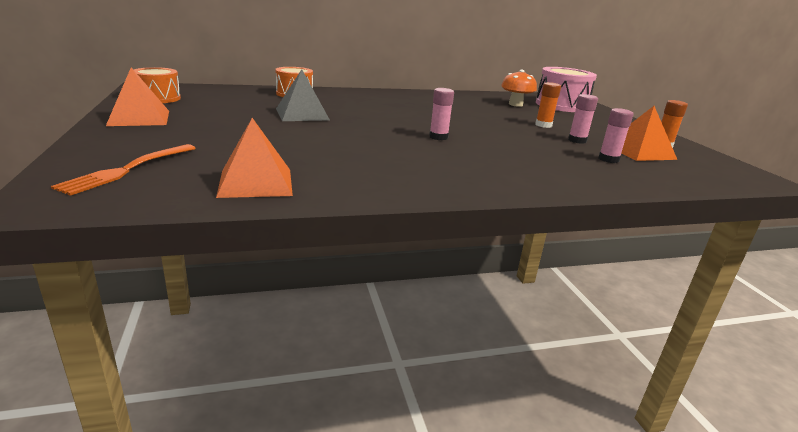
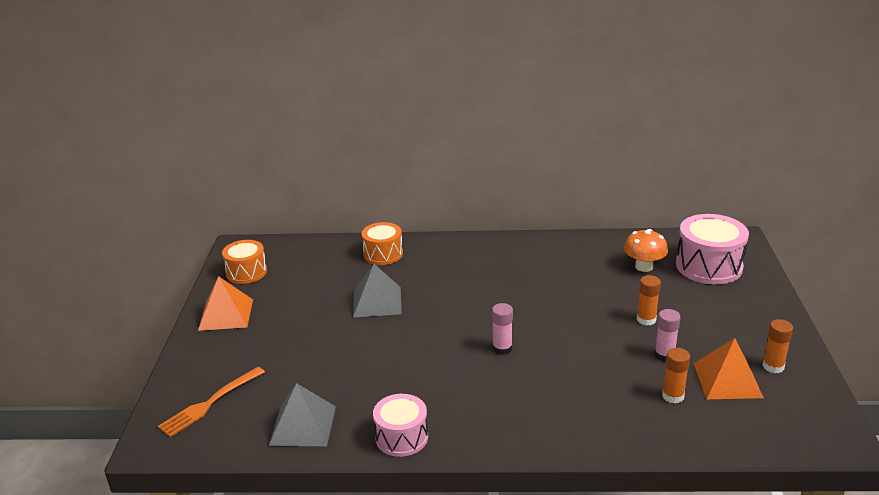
camera: 20 degrees right, 5 degrees up
(256, 182) = (303, 425): orange pyramid -> grey pyramid
(378, 187) = (401, 437): none -> pink drum
(608, 159) = (673, 396): pink glue stick -> orange glue stick

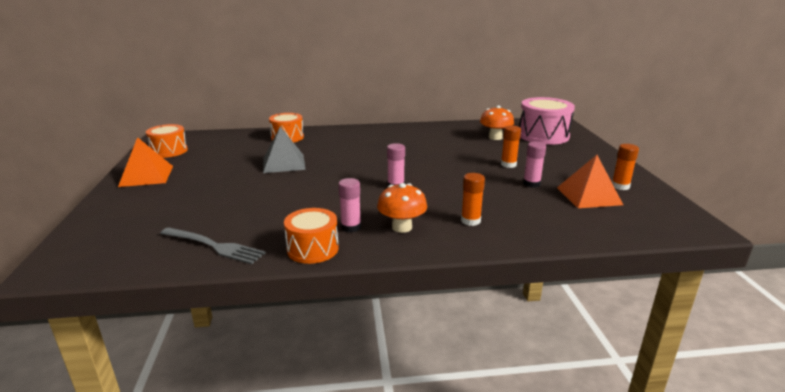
camera: 10 degrees left, 5 degrees down
(210, 403) = (120, 235): orange fork -> none
(303, 425) = (214, 246): grey pyramid -> grey fork
(401, 437) = (313, 249): pink drum -> orange drum
(444, 409) = (351, 227): none -> pink glue stick
(498, 414) = (402, 227): none -> orange mushroom
(673, 396) = (549, 207): orange glue stick -> orange glue stick (470, 221)

